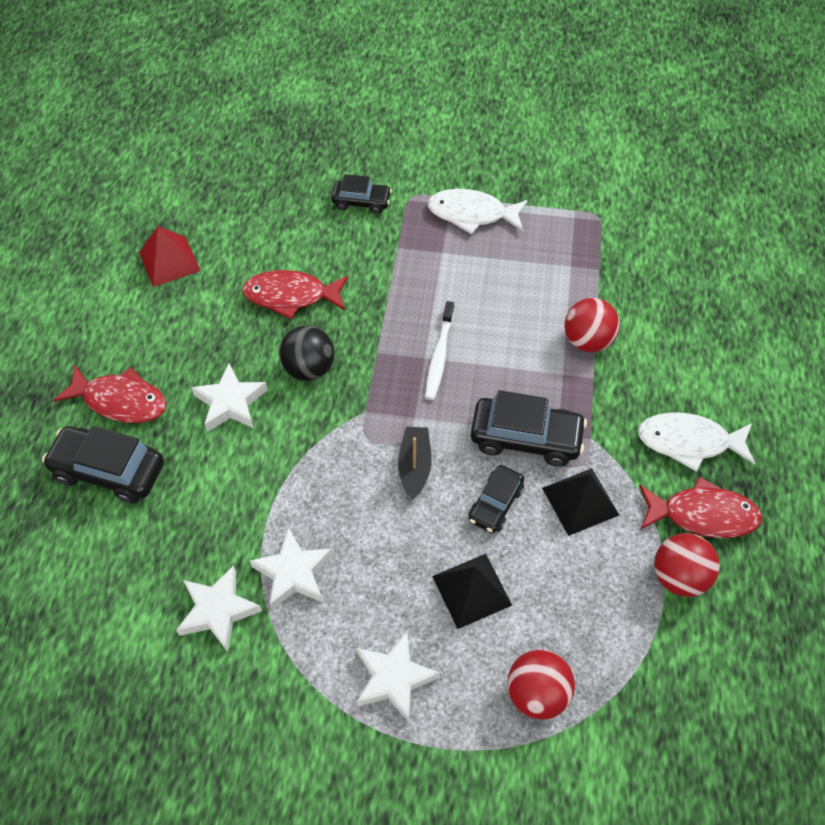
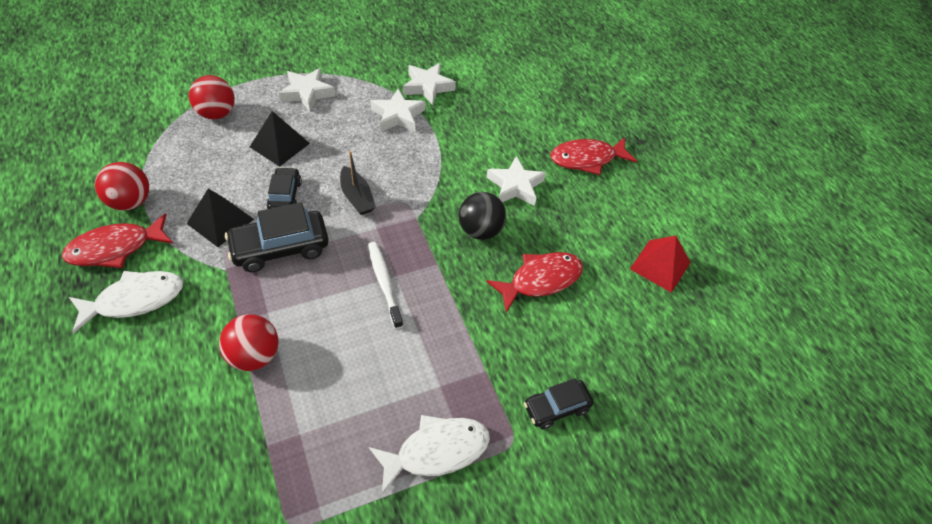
camera: 145 degrees right, 5 degrees down
(109, 470) = (552, 122): black car -> none

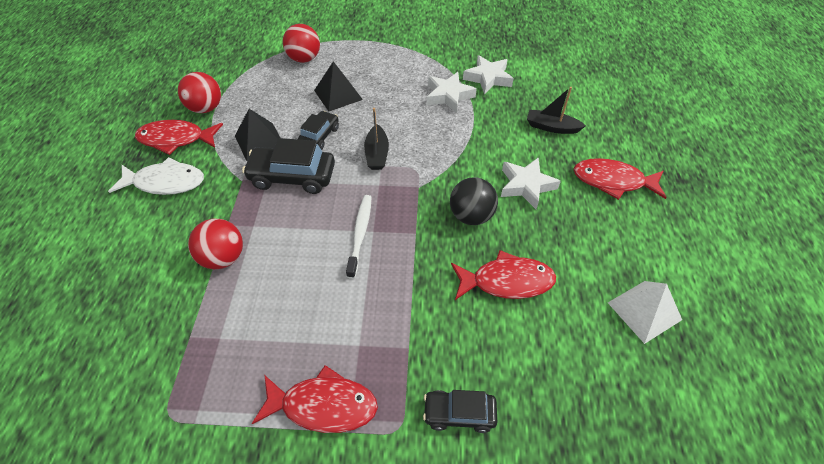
camera: 30 degrees right, 0 degrees up
(307, 93) = (382, 59): white star -> none
(436, 451) = (323, 405): white fish -> red fish
(511, 122) = (551, 127): none -> black boat
(660, 265) = (644, 311): red pyramid -> white pyramid

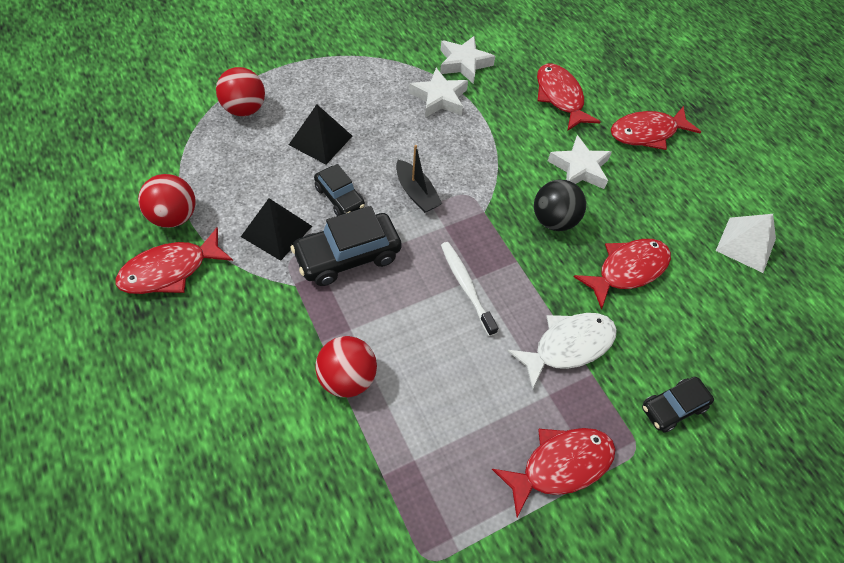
camera: 35 degrees left, 5 degrees up
(165, 182) = (205, 327): white fish -> white fish (568, 346)
(319, 136) = (339, 198): black car -> black car turned 150 degrees clockwise
(551, 127) = (560, 97): black boat -> red fish

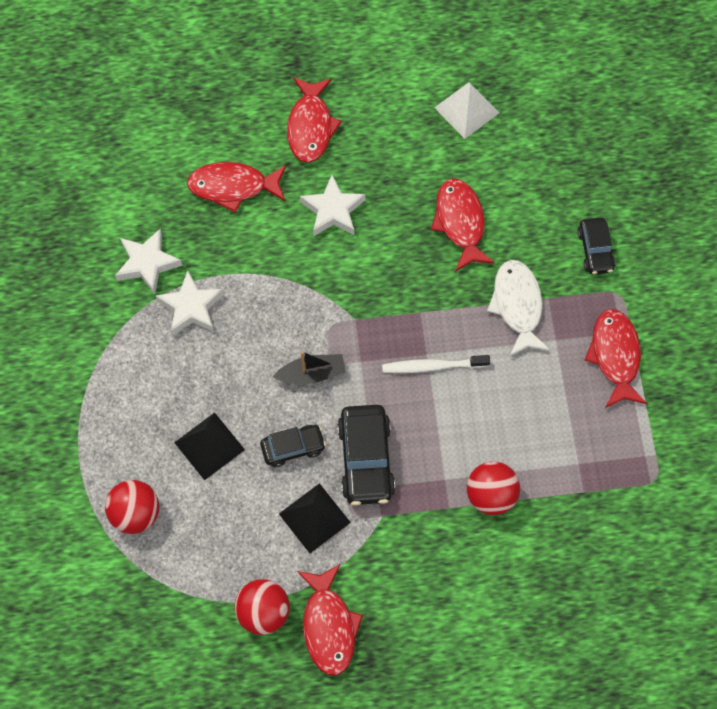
camera: 65 degrees left, 10 degrees up
(553, 220) = (386, 261): black ball -> none

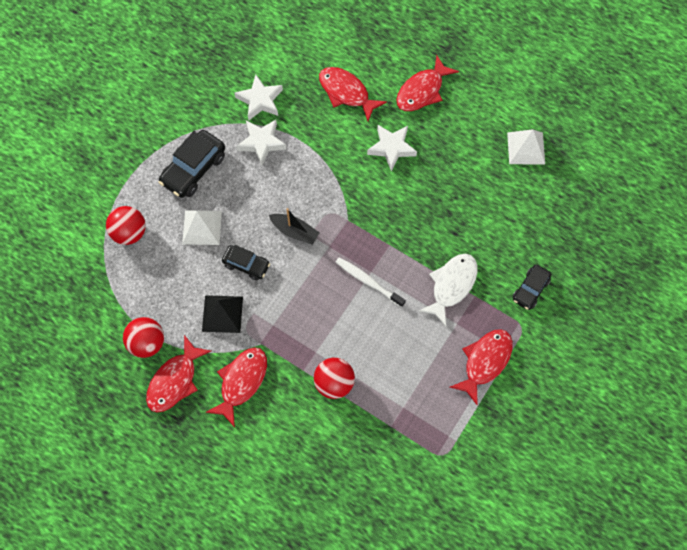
camera: 40 degrees right, 0 degrees up
(209, 446) = (202, 227): black pyramid -> white pyramid
(366, 460) = (281, 304): black car -> black car (193, 169)
(460, 222) = (461, 211): red fish -> red fish (241, 382)

